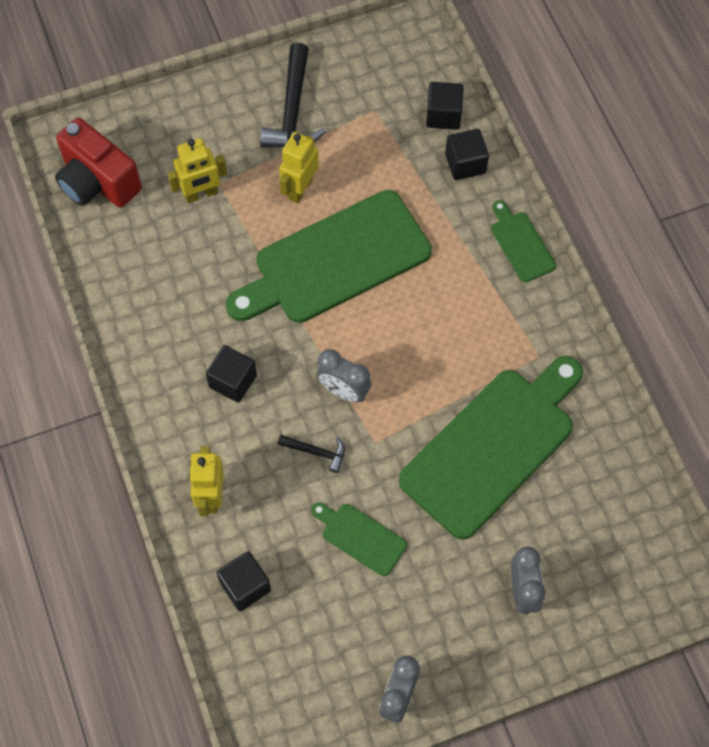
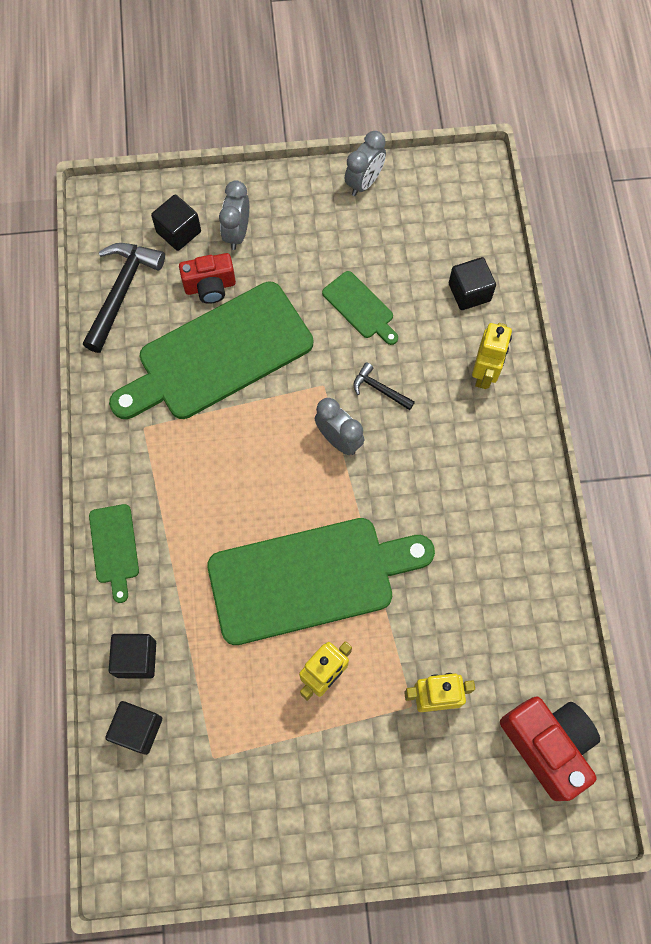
camera: 165 degrees left, 5 degrees up
(233, 381) = (443, 476): black cube -> black cube (178, 232)
(293, 110) = (306, 784): black hammer -> black hammer (121, 292)
(529, 519) = (210, 287): none -> red camera

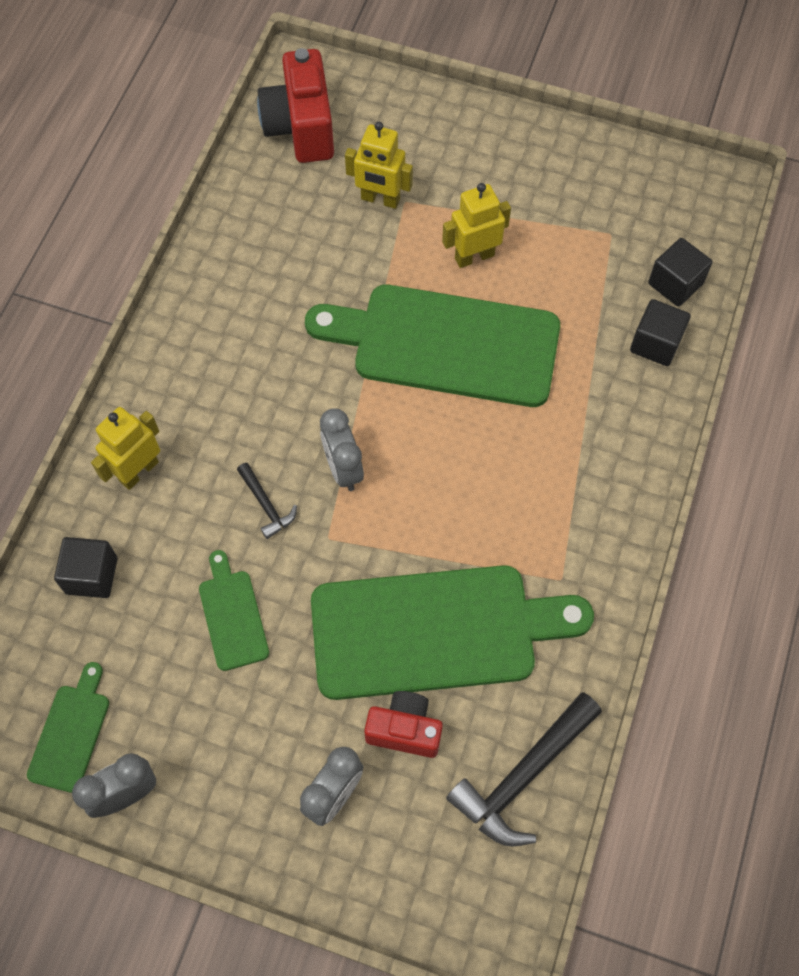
camera: 155 degrees left, 5 degrees down
(114, 547) = (642, 459): green cutting board -> green cutting board (71, 732)
(178, 232) = (411, 835): black cube -> none

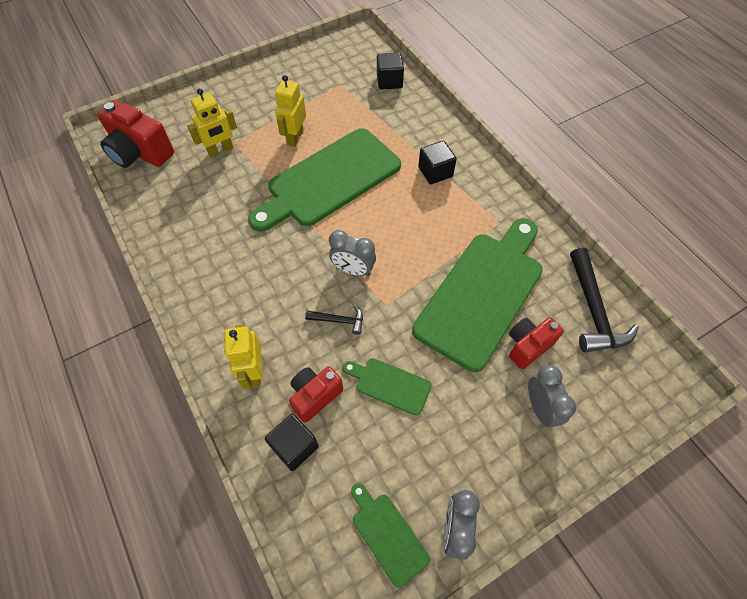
camera: 50 degrees left, 5 degrees down
(159, 551) = (315, 396): none -> red camera
(655, 343) = (412, 107): black cube -> black cube (435, 172)

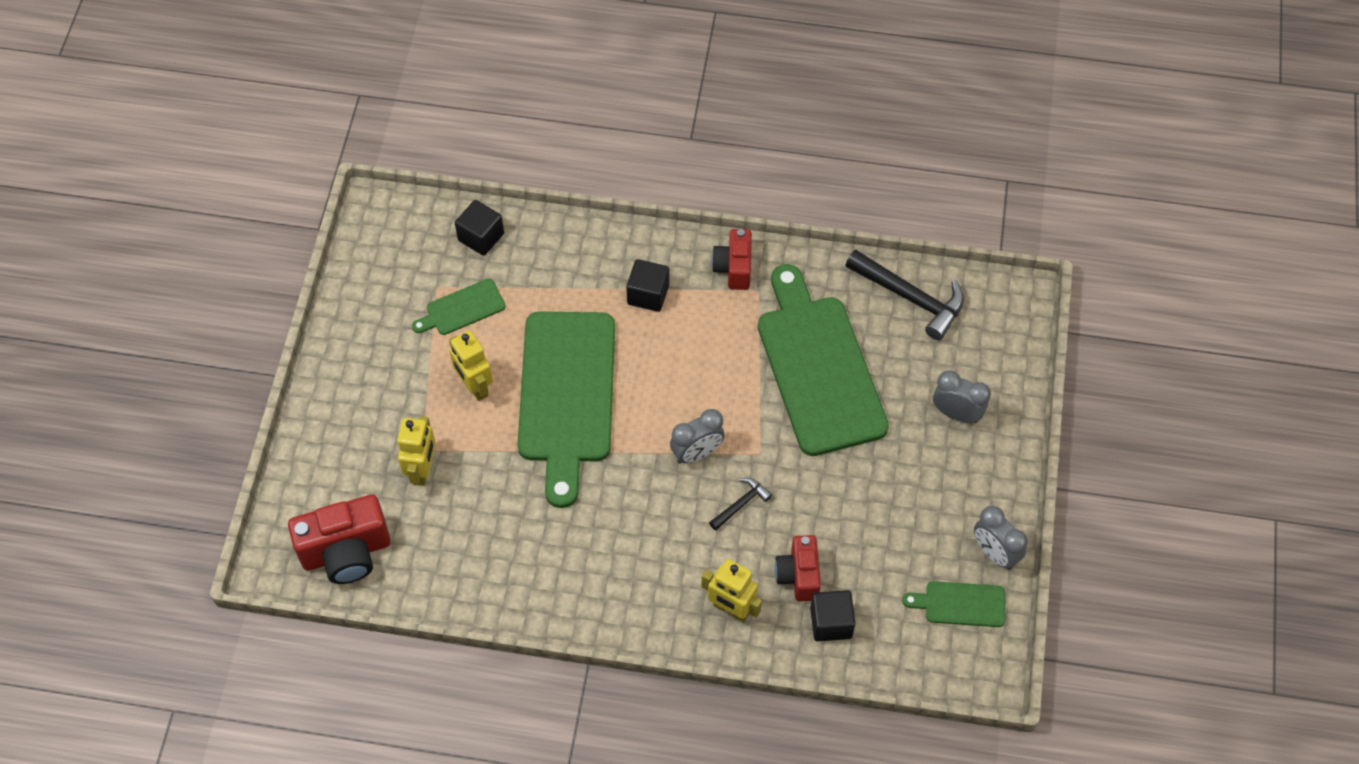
camera: 50 degrees left, 0 degrees up
(390, 385) = (839, 509): green cutting board -> green cutting board (462, 309)
(527, 346) = (898, 376): red camera -> red camera (734, 268)

